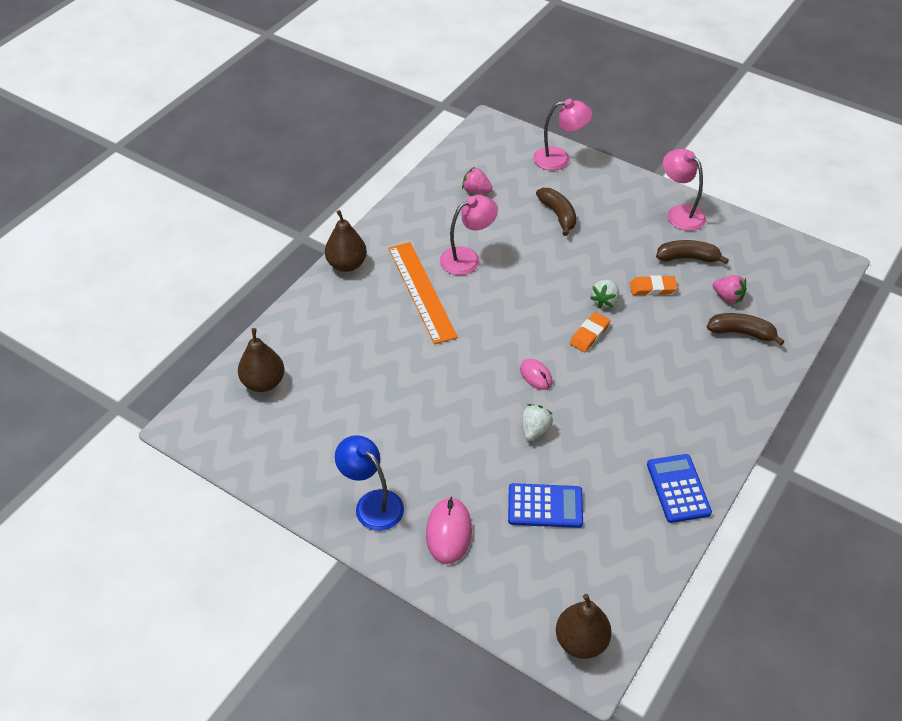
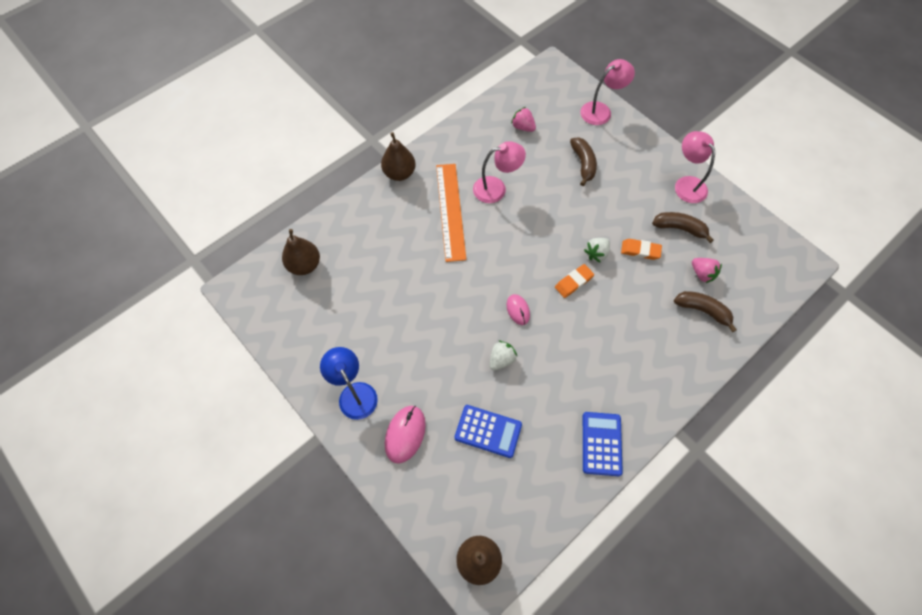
camera: 15 degrees right, 15 degrees up
(559, 158) = (601, 110): pink lamp -> pink lamp turned 45 degrees counterclockwise

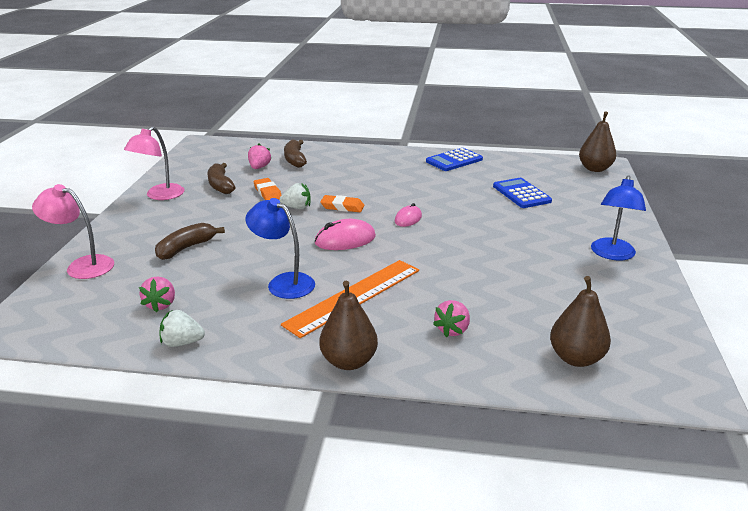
camera: 130 degrees left, 35 degrees down
(378, 232) = (452, 330): none -> pink strawberry
(405, 434) = (589, 220): pink mouse -> pink mouse (345, 240)
(496, 188) = (283, 282): pink lamp -> blue lamp
(501, 359) = (462, 209): white strawberry -> white strawberry (182, 343)

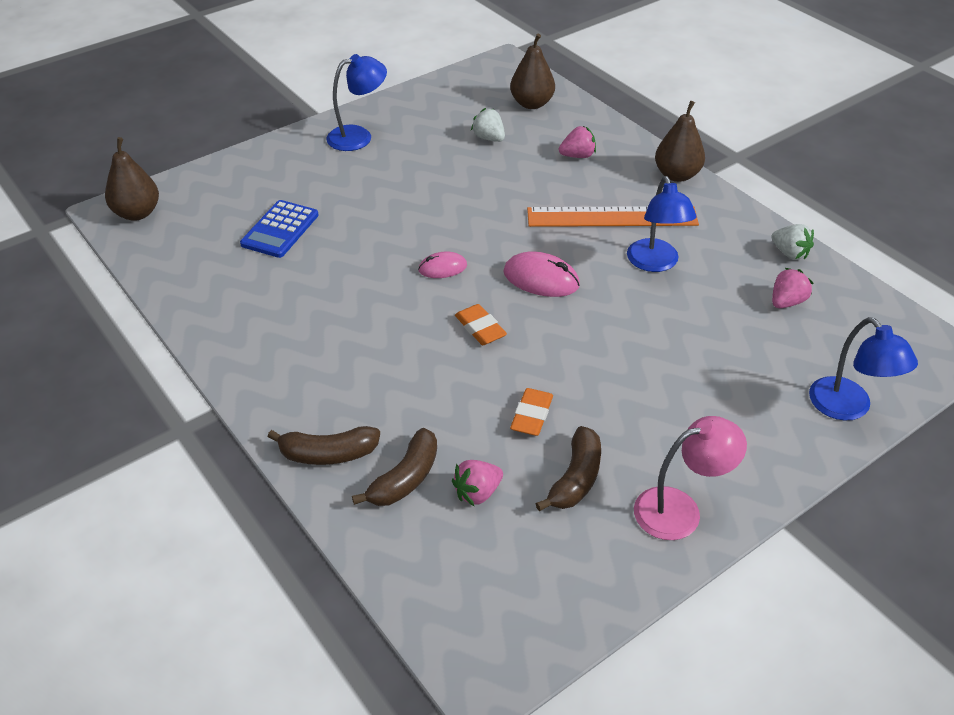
camera: 135 degrees left, 15 degrees up
(82, 265) = (848, 408): pink lamp -> blue lamp
(186, 248) = (714, 367): brown banana -> brown banana (328, 454)
(297, 207) = (530, 360): white strawberry -> white strawberry (489, 138)
(454, 160) = (227, 326): blue calculator -> none

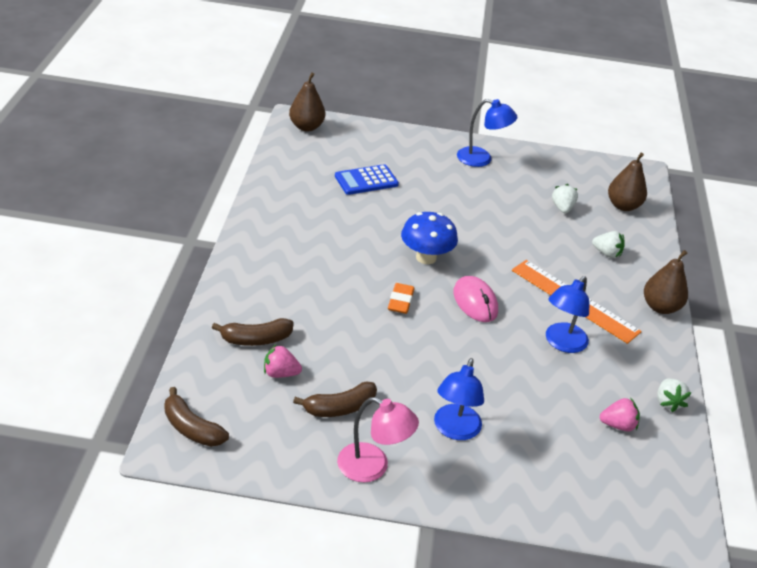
camera: 40 degrees right, 5 degrees down
(328, 454) = (237, 300): brown banana -> brown banana (192, 428)
(442, 268) = (426, 257): pink mouse -> blue mushroom
(531, 415) = (363, 362): orange eraser -> none
(577, 156) = (607, 253): pink strawberry -> white strawberry
(848, 408) = (561, 506): blue lamp -> blue lamp (455, 430)

